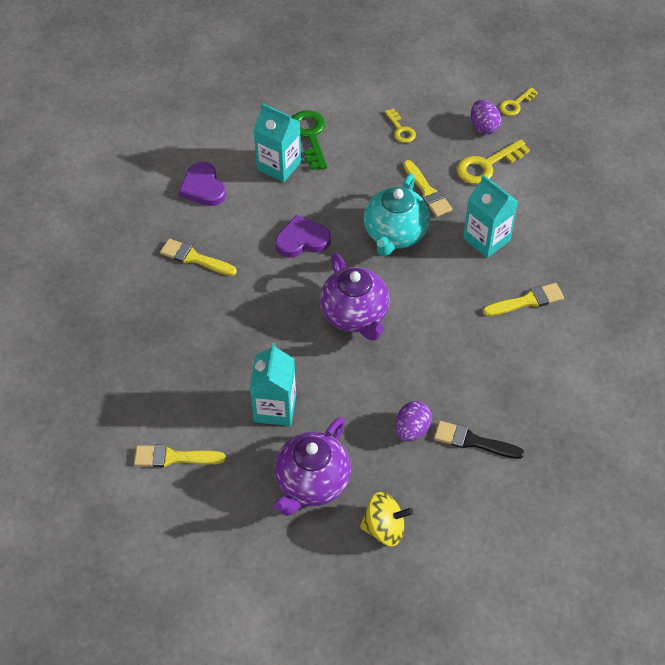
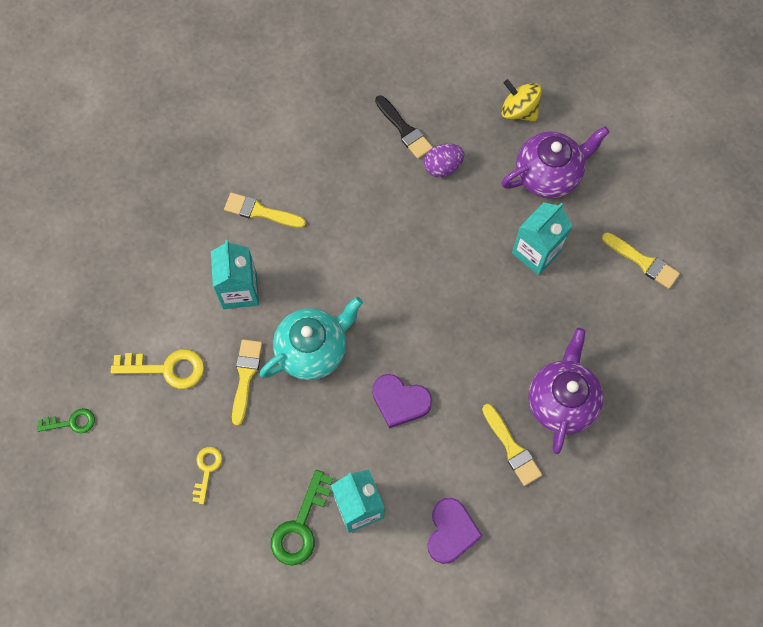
camera: 145 degrees left, 15 degrees up
(355, 315) = (411, 292): purple teapot -> purple teapot (561, 401)
(483, 127) = (127, 416): purple egg -> none
(515, 104) = (72, 422): yellow key -> green key

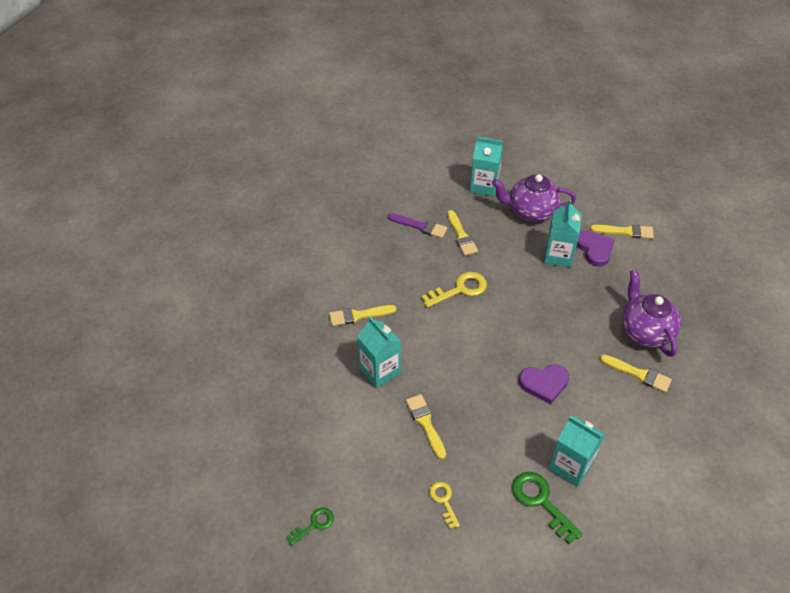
camera: 30 degrees left, 20 degrees down
(167, 368) = (363, 447): yellow key -> yellow key (460, 289)
(300, 526) = (540, 501): green key -> green key turned 150 degrees clockwise
(313, 350) = (460, 382): turquoise teapot -> none
(404, 130) = (420, 226): black brush -> purple brush
(442, 167) = (461, 236): purple egg -> yellow brush
(451, 532) = (644, 447): purple heart -> purple heart (595, 249)
(519, 111) = (484, 186): yellow spinning top -> turquoise carton
(548, 175) = (530, 211): purple teapot -> purple teapot turned 120 degrees counterclockwise

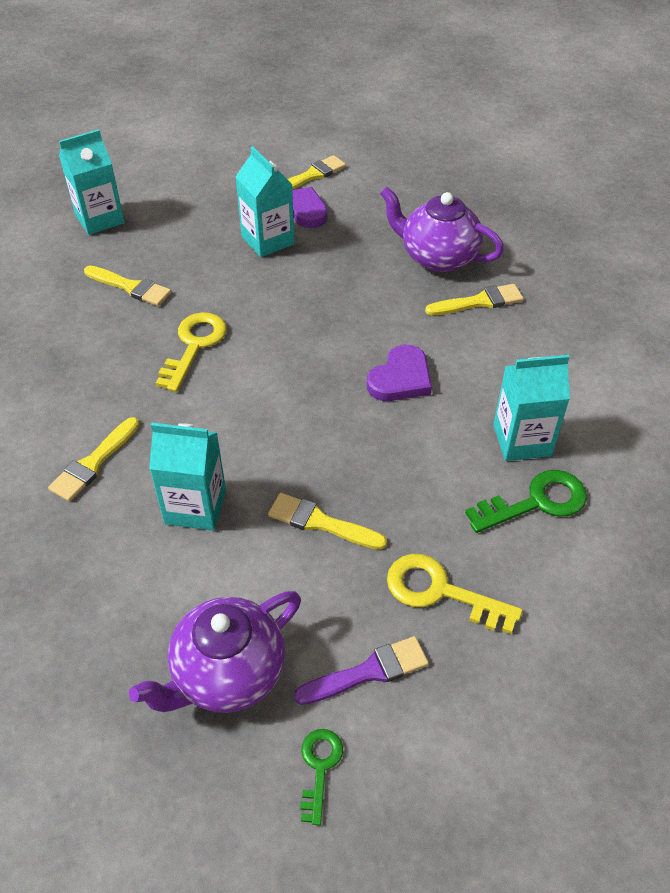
camera: 45 degrees left, 0 degrees up
(420, 226) = (65, 308): purple brush -> purple brush (368, 672)
(443, 501) = (440, 592): yellow key -> yellow key, size x1.66
(530, 211) = (186, 214): purple teapot -> purple teapot (227, 674)
(540, 501) = (536, 502): green key -> green key turned 150 degrees clockwise

